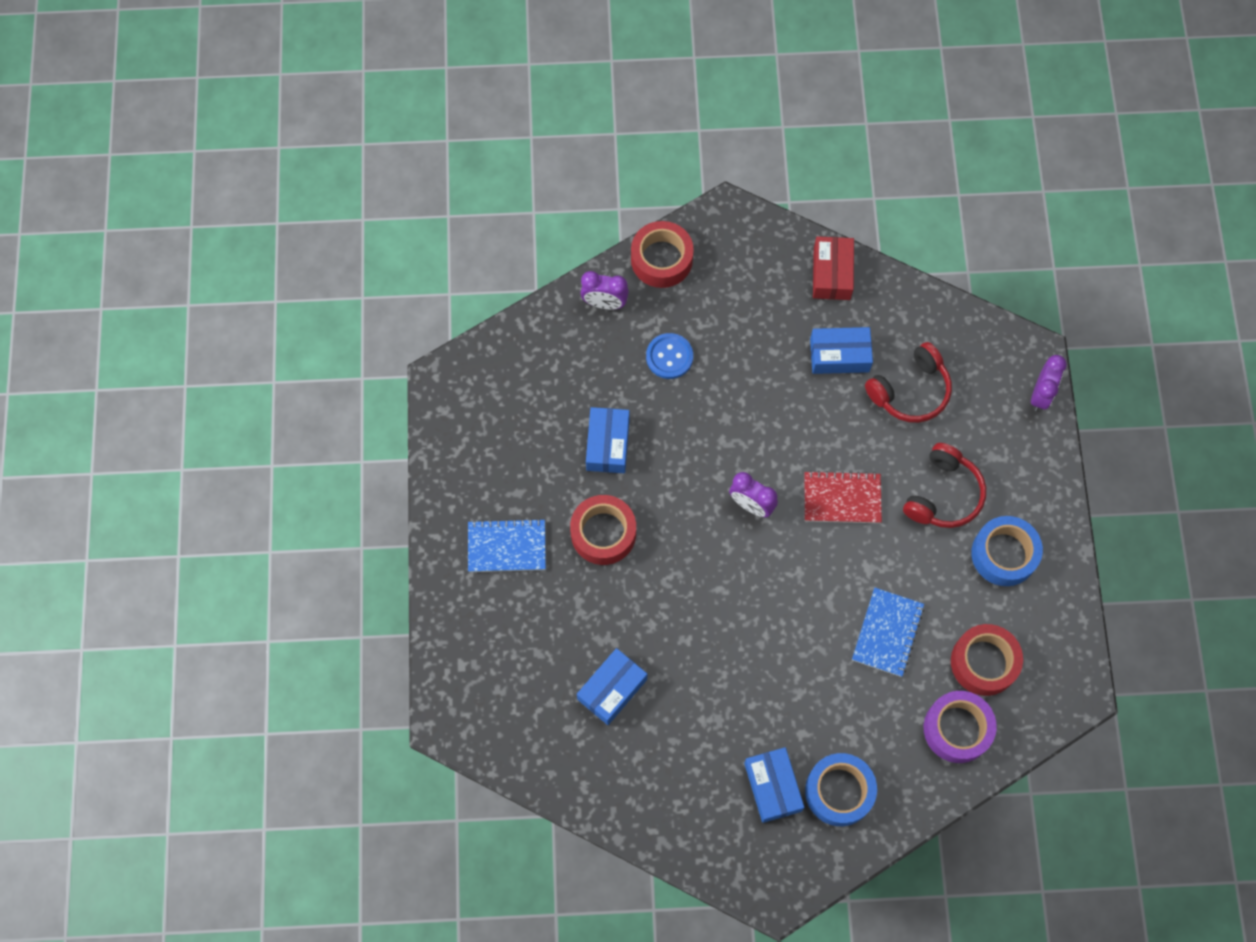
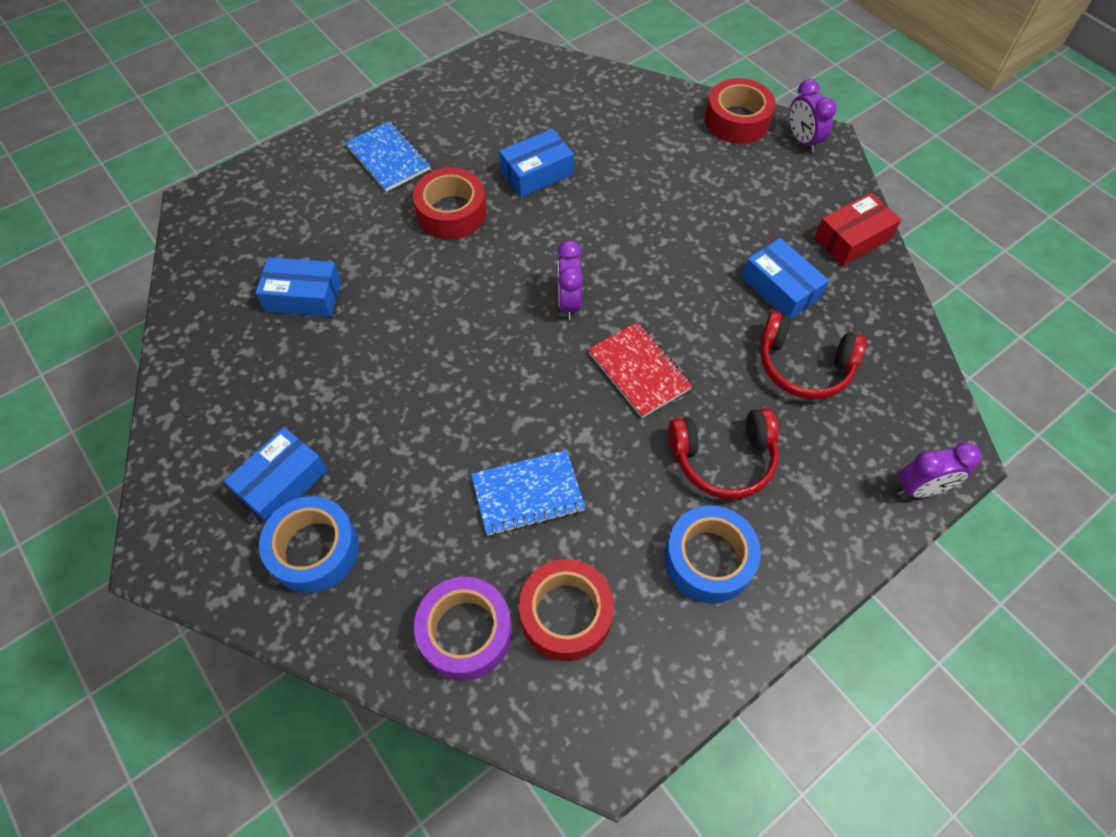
camera: 55 degrees right, 10 degrees down
(604, 303) = (661, 107): purple clock -> purple clock (802, 141)
(669, 357) = (655, 171): blue button -> none

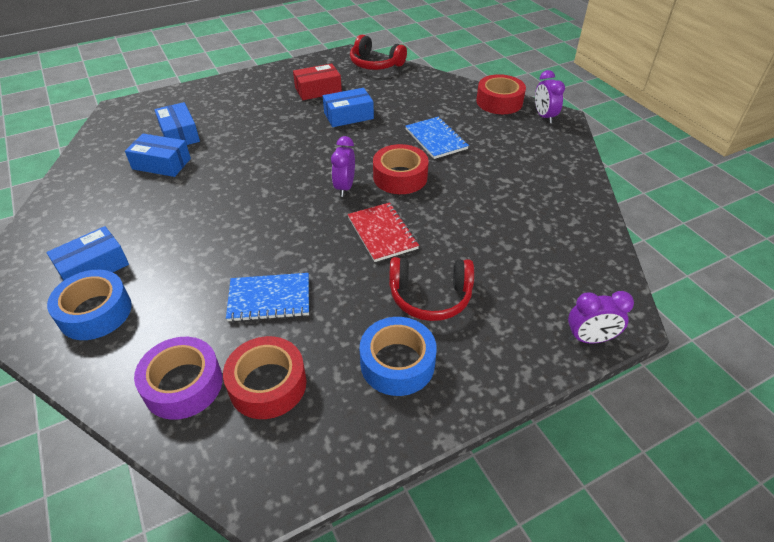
camera: 10 degrees right, 15 degrees down
(388, 158) = (251, 99): blue notebook -> blue notebook (436, 139)
(451, 212) = (282, 130): red tape -> red tape (400, 177)
(780, 288) = (505, 197): blue box -> blue box (179, 134)
(803, 366) = (511, 245): red headphones -> red headphones (375, 64)
(852, 239) = (568, 174): red box -> red box (318, 90)

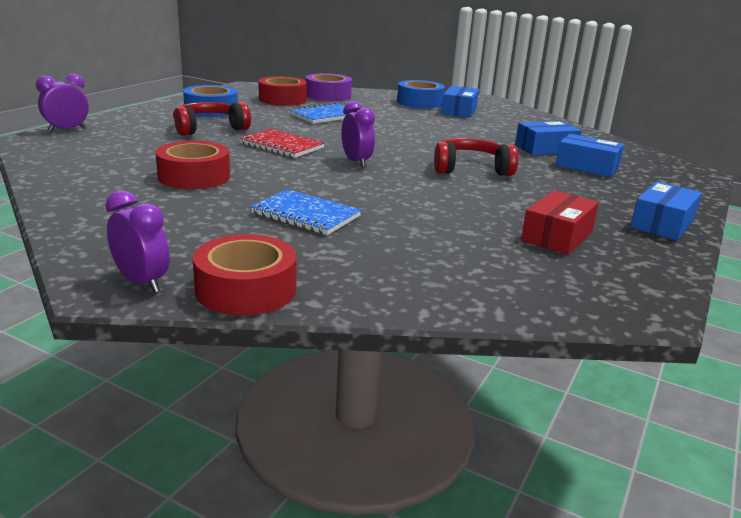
camera: 145 degrees right, 20 degrees down
(348, 116) = (457, 215): blue box -> blue box (662, 224)
(375, 64) = (563, 304): red headphones -> red headphones (470, 169)
(400, 177) = (309, 177): red tape -> red tape (194, 176)

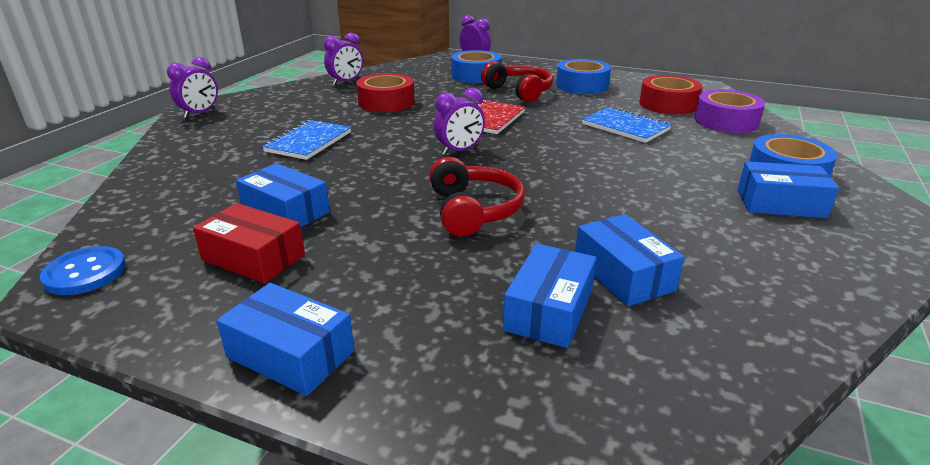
camera: 85 degrees right, 5 degrees up
(82, 191) = (346, 82): none -> purple clock
(132, 136) = (476, 75): none -> blue tape
(246, 289) = (180, 137): red tape -> none
(475, 225) = (286, 211): none -> blue box
(606, 303) = (85, 273): none -> blue button

